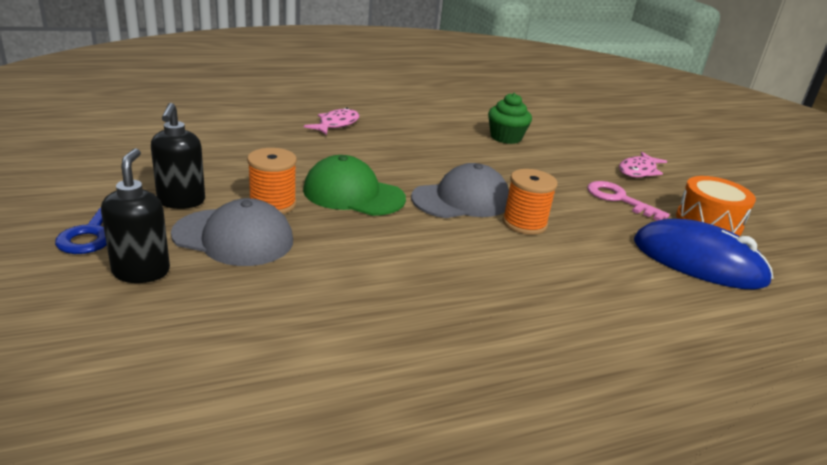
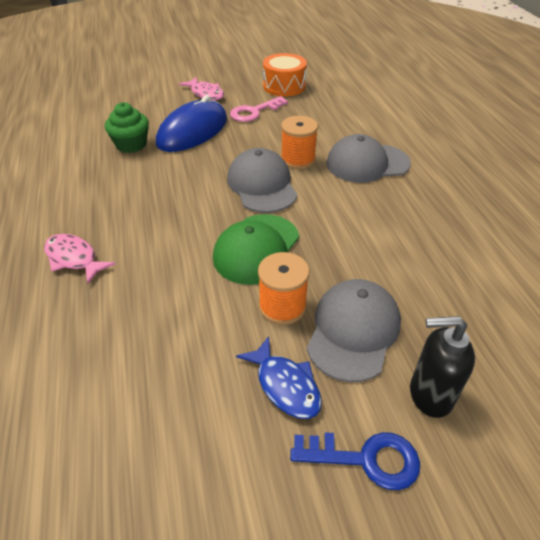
camera: 80 degrees left, 15 degrees up
(181, 202) = (285, 385): black soap dispenser -> blue fish
(540, 274) = (367, 163): none -> grey cap
(698, 261) = (336, 102): blue mouse -> blue mouse (193, 131)

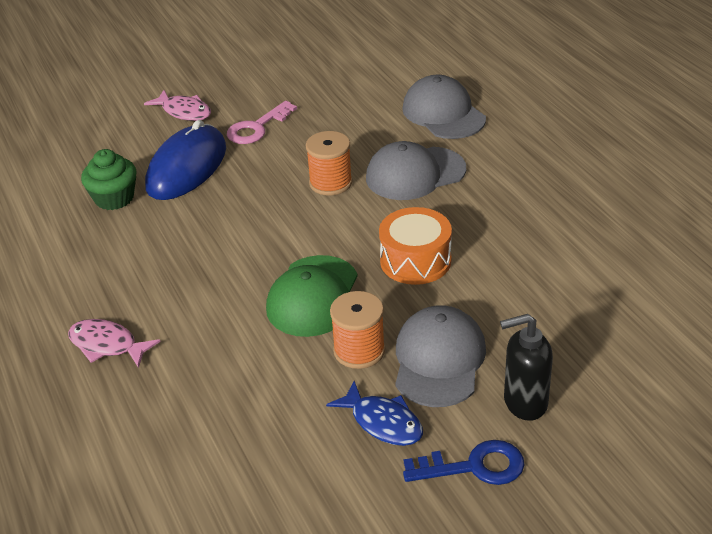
camera: 10 degrees left, 5 degrees down
(262, 185) = (297, 222): grey cap -> grey cap (443, 113)
(284, 86) = (285, 84): orange drum -> orange drum (415, 261)

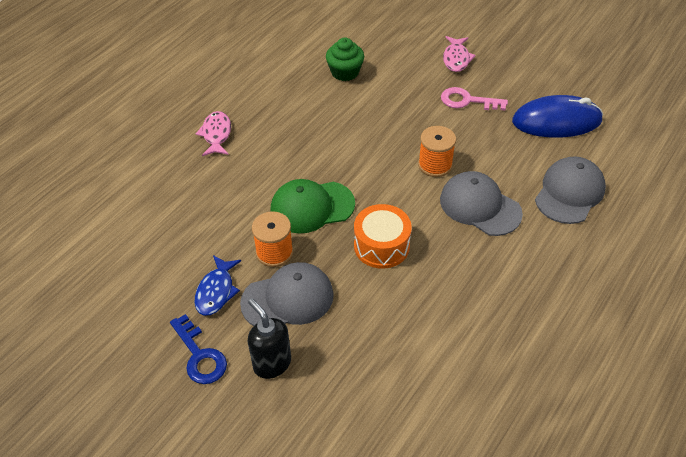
camera: 60 degrees right, 10 degrees up
(187, 168) = (398, 88): blue mouse -> blue mouse (556, 121)

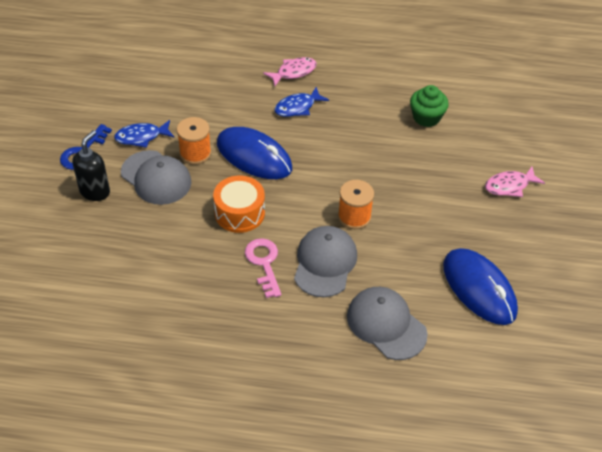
camera: 60 degrees right, 0 degrees up
(267, 150) = (297, 107): none -> blue fish
(312, 207) = (254, 156): green cap -> blue mouse
(467, 101) = (455, 213): pink key -> pink key (264, 263)
(569, 193) = (386, 324): grey cap -> grey cap turned 135 degrees counterclockwise

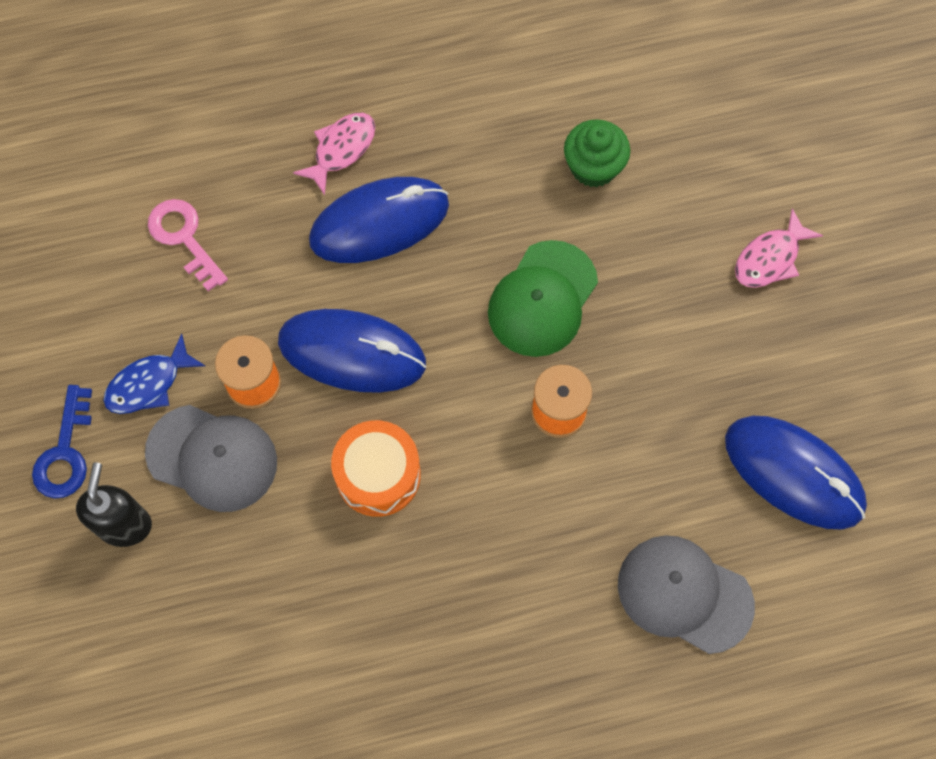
camera: 20 degrees left, 20 degrees up
(264, 263) = (457, 556): pink key -> pink key (184, 238)
(297, 107) = (379, 223): blue fish -> blue mouse
(325, 263) = (549, 518): grey cap -> none
(370, 165) = (542, 299): none -> green cap

